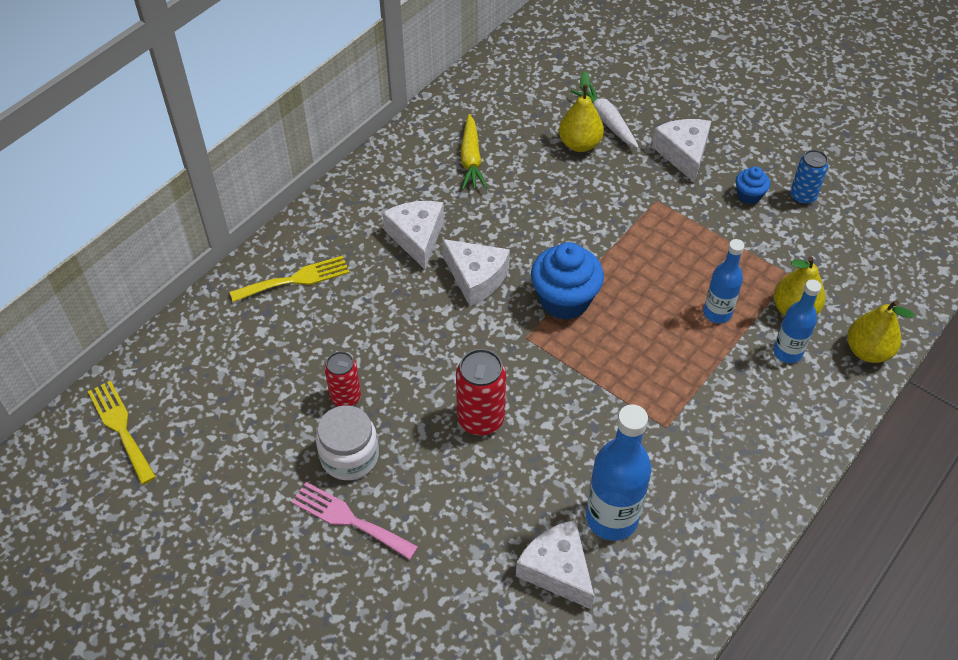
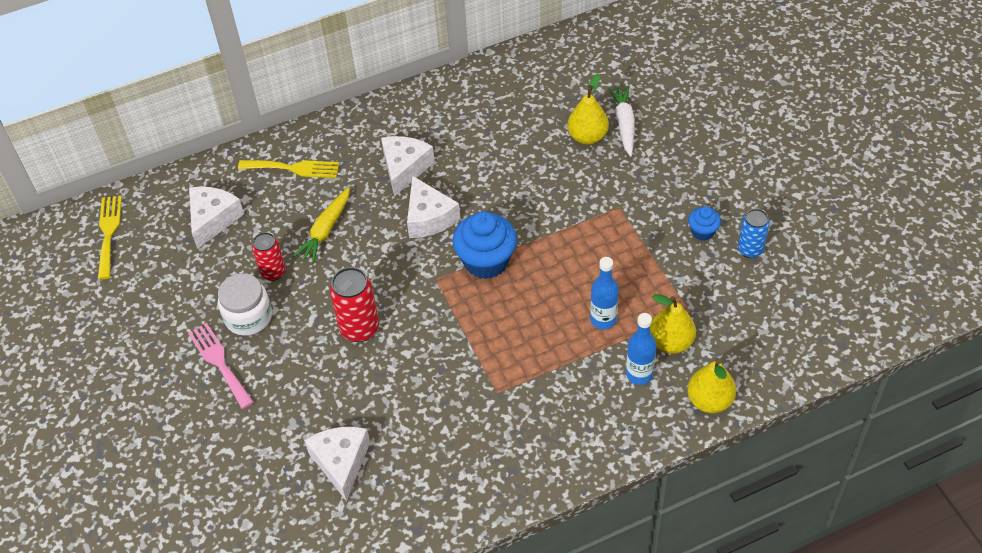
camera: 30 degrees right, 0 degrees up
(471, 159) = (489, 119): yellow carrot -> yellow carrot (325, 230)
(611, 518) = (407, 443): blue bottle -> none
(683, 154) = (671, 175): white cheese -> white cheese (213, 219)

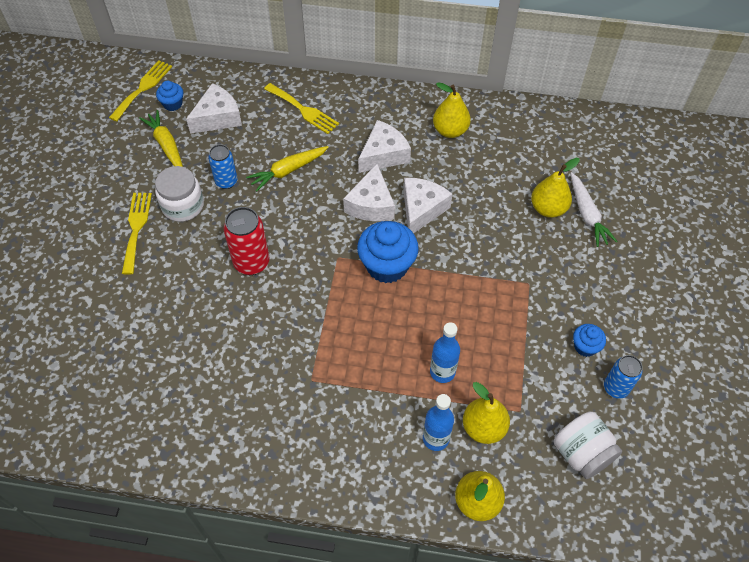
camera: 30 degrees right, 5 degrees up
(154, 231) = (173, 104): none -> blue cupcake
(182, 272) = (166, 145): none -> yellow carrot
(219, 362) = (136, 228): pink fork -> yellow fork
(273, 272) = (226, 182): red can -> blue can
(341, 462) = (155, 361): white cheese -> white cheese (422, 209)
(449, 115) = (450, 130): none -> yellow pear
(624, 124) = (587, 214): white carrot -> white carrot turned 135 degrees clockwise
(761, 315) = (581, 453): none -> white jar

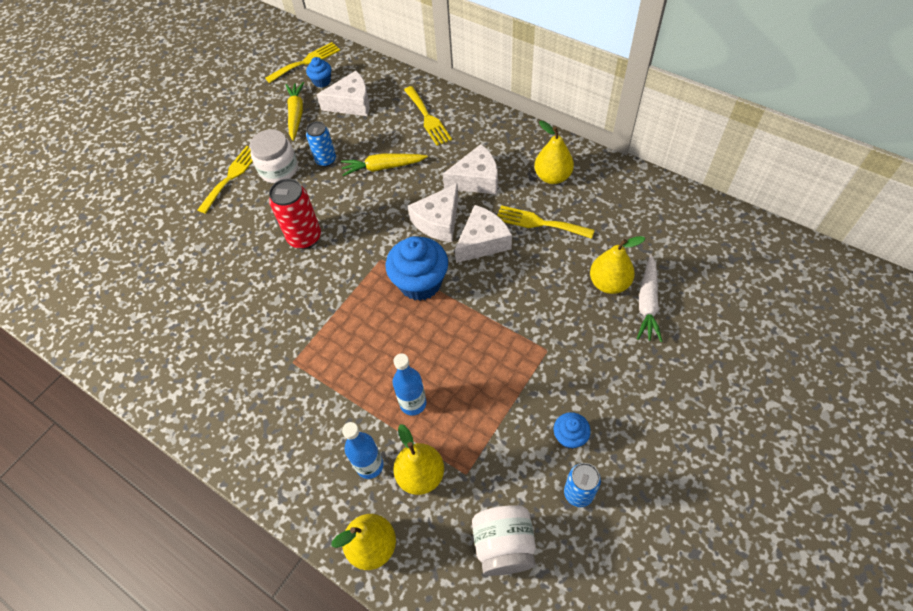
camera: 30 degrees right, 0 degrees up
(461, 176) = (539, 223): none -> yellow fork

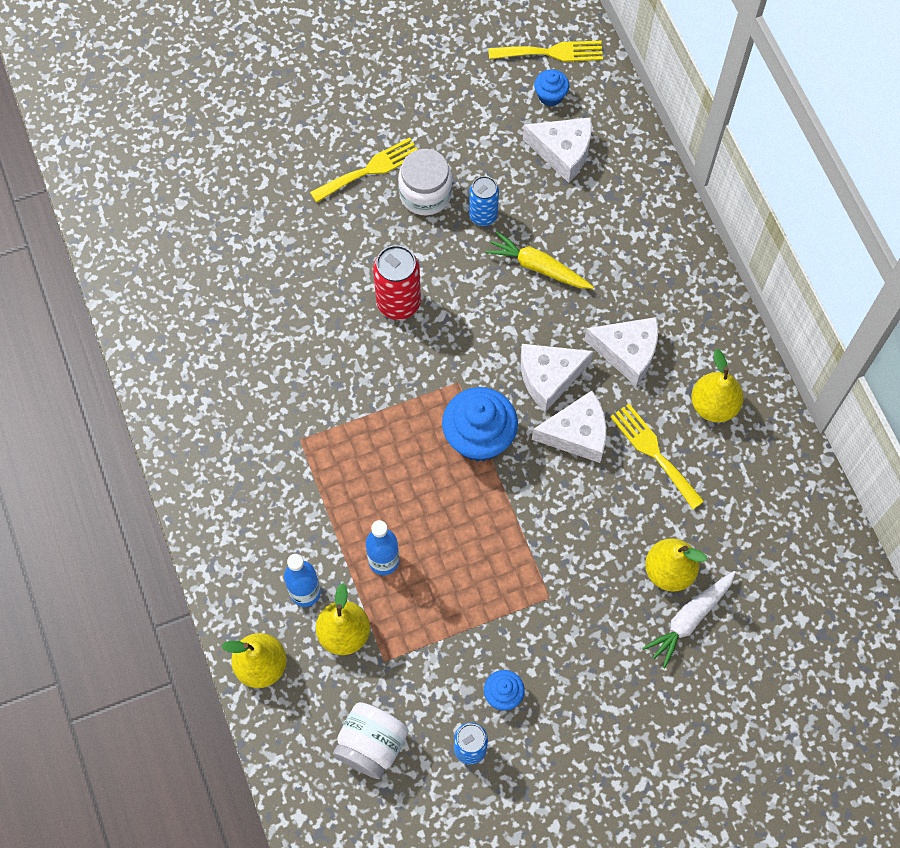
camera: 30 degrees right, 10 degrees up
(296, 114) = (491, 127): yellow carrot -> none
(427, 118) = (634, 232): yellow fork -> none

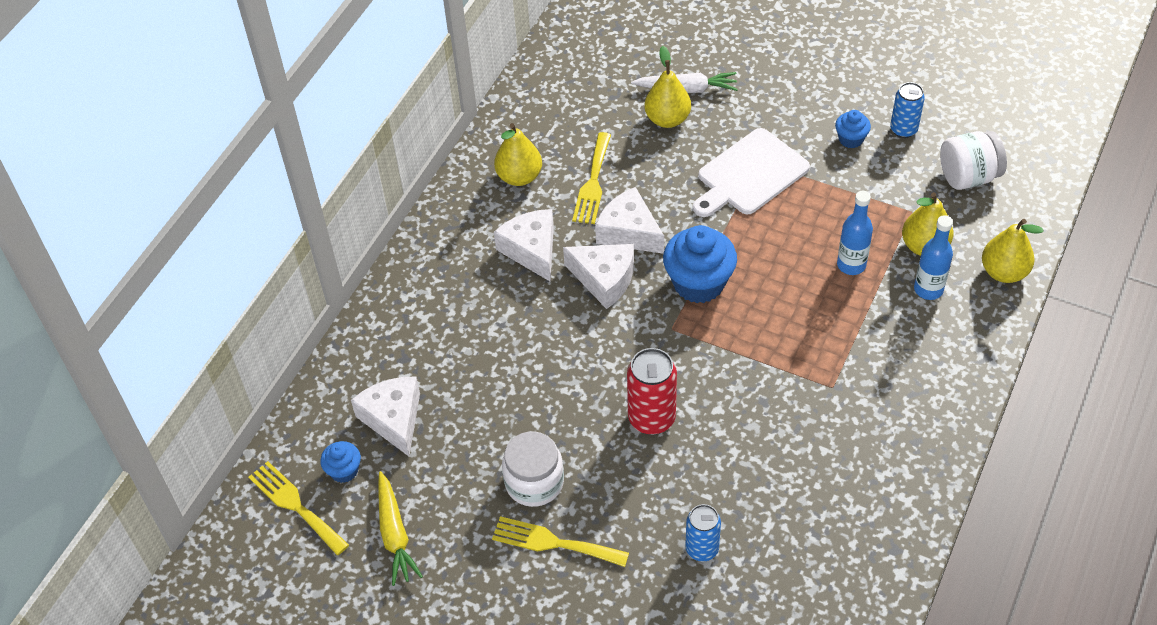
camera: 130 degrees left, 15 degrees down
(483, 215) = (512, 426): blue can -> blue can (702, 549)
(538, 267) = (519, 355): yellow carrot -> yellow carrot (395, 534)
(545, 576) = (750, 175): none -> white cutting board

